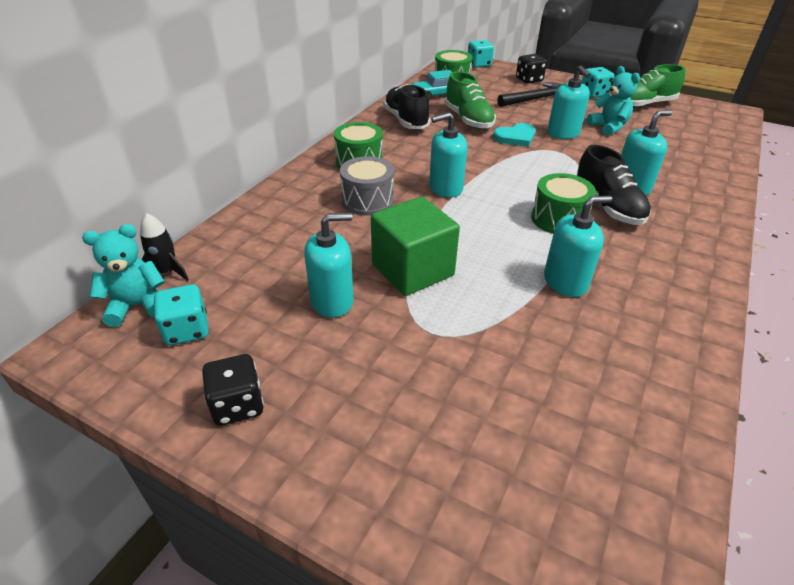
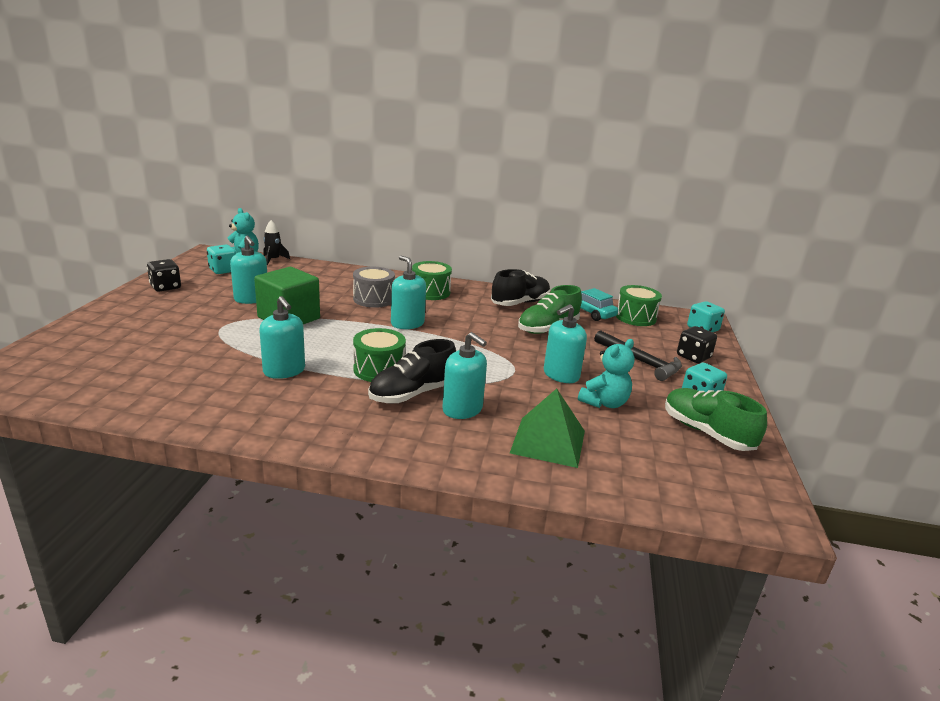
camera: 70 degrees right, 15 degrees down
(515, 137) = (528, 350): turquoise heart -> none
(673, 160) = (548, 441): none -> green pyramid

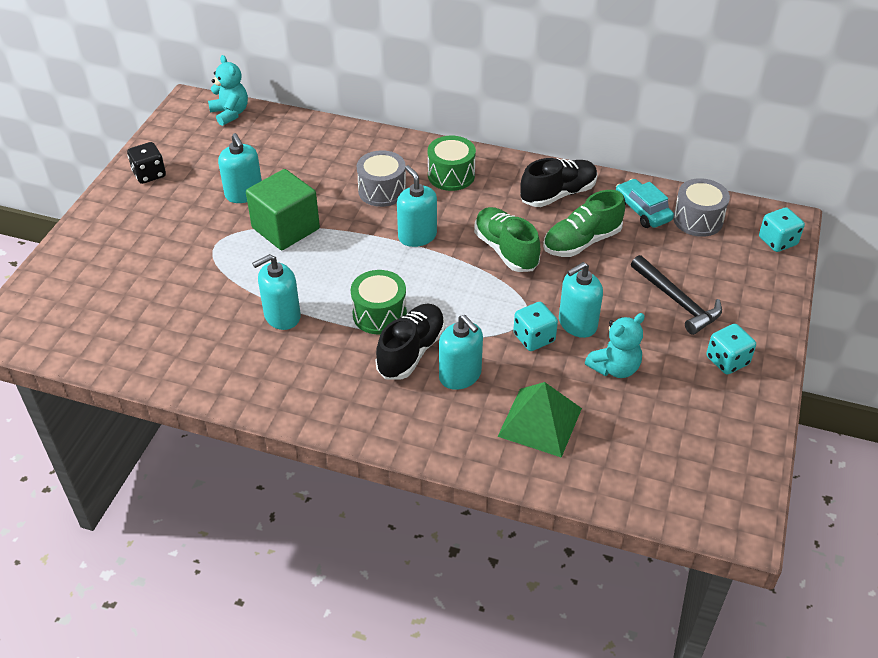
camera: 10 degrees right, 20 degrees up
(223, 270) = (209, 139): turquoise dice -> turquoise dice (534, 338)
(273, 260) = (266, 114): black rocket -> none
(284, 371) = (282, 316): turquoise soap dispenser -> turquoise soap dispenser turned 90 degrees clockwise
(412, 394) = (411, 352): black shoe -> black shoe turned 150 degrees clockwise
(635, 317) = (698, 220): green drum -> grey drum
(693, 357) = (745, 293): black dice -> none
(706, 433) = (713, 414): green shoe -> green shoe (506, 250)

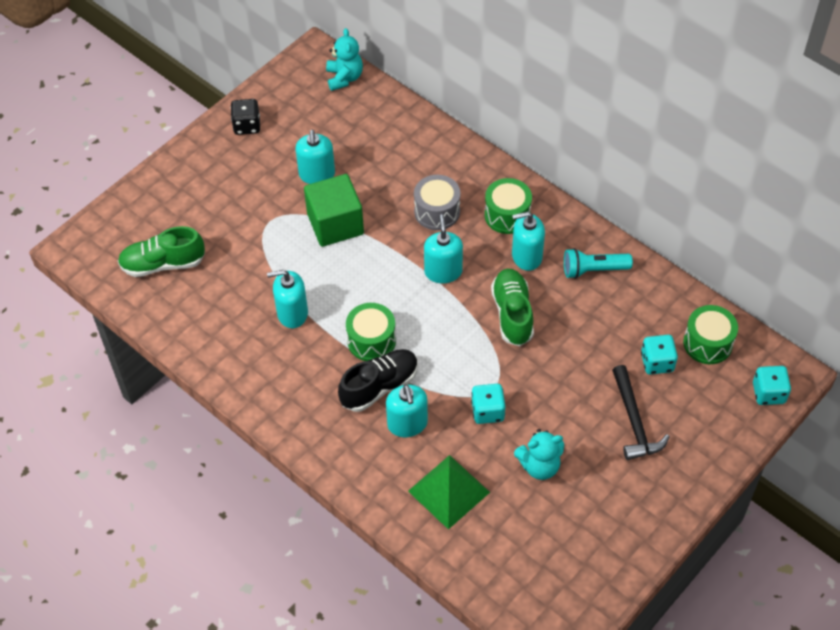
camera: 25 degrees right, 10 degrees up
(558, 194) = (593, 270): black shoe -> turquoise flashlight
(577, 324) = (532, 411): turquoise soap dispenser -> turquoise soap dispenser (526, 256)
(582, 242) = (585, 329): green shoe -> green shoe (163, 264)
(642, 211) = (661, 315): turquoise car -> none
(698, 220) = (707, 343): grey drum -> green drum
(727, 360) = (641, 495): turquoise dice -> turquoise dice (657, 362)

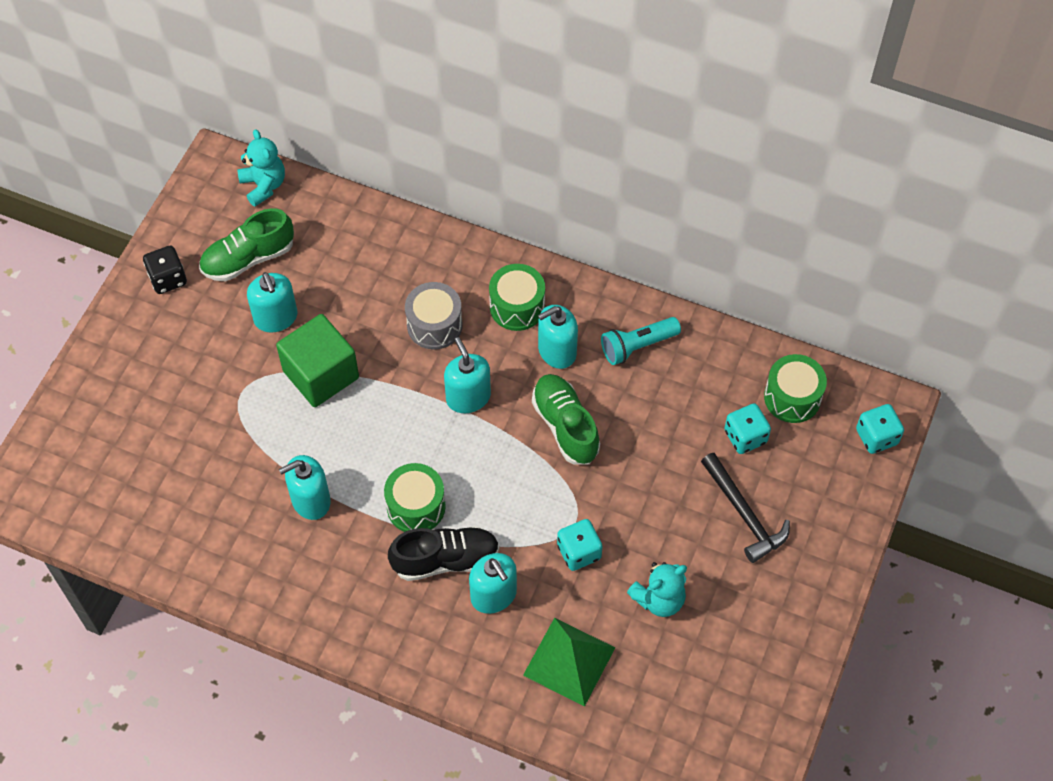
camera: 20 degrees left, 5 degrees up
(163, 264) = (131, 484): green shoe -> green shoe (248, 258)
(379, 386) = (445, 560): black shoe -> black shoe turned 45 degrees clockwise

